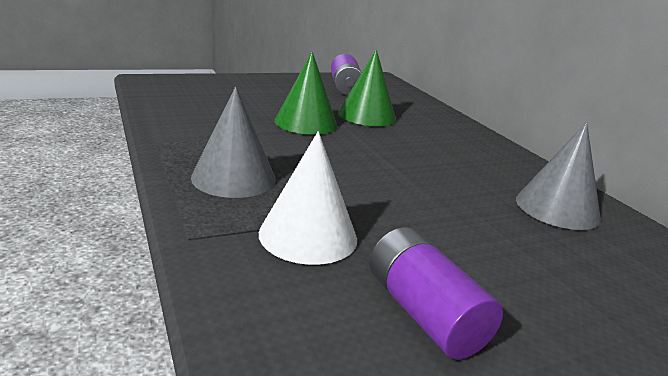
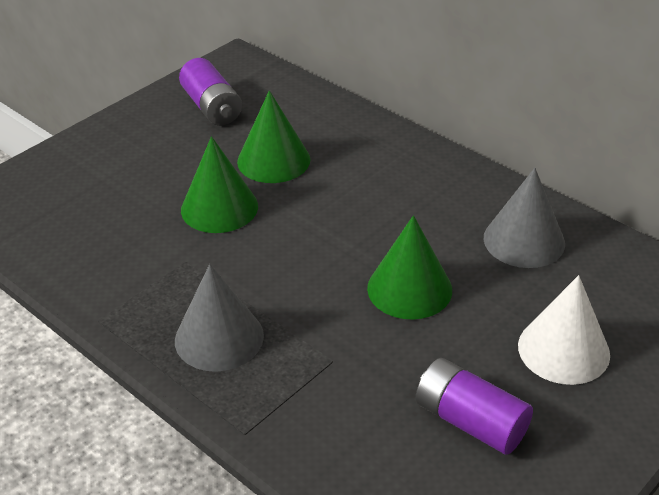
camera: 20 degrees left, 15 degrees up
(308, 235) = (337, 381): white cone -> white cone (563, 350)
(425, 203) = (409, 289): none -> green cone

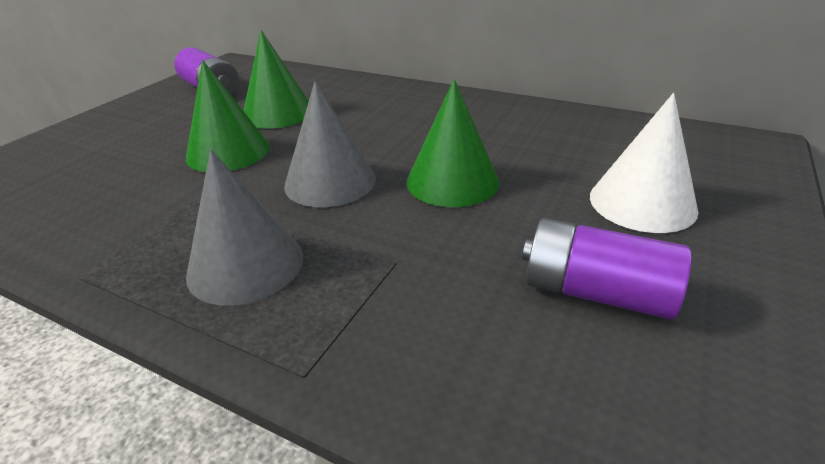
camera: 15 degrees left, 5 degrees down
(524, 240) = (540, 129): grey cone -> grey cone (330, 182)

